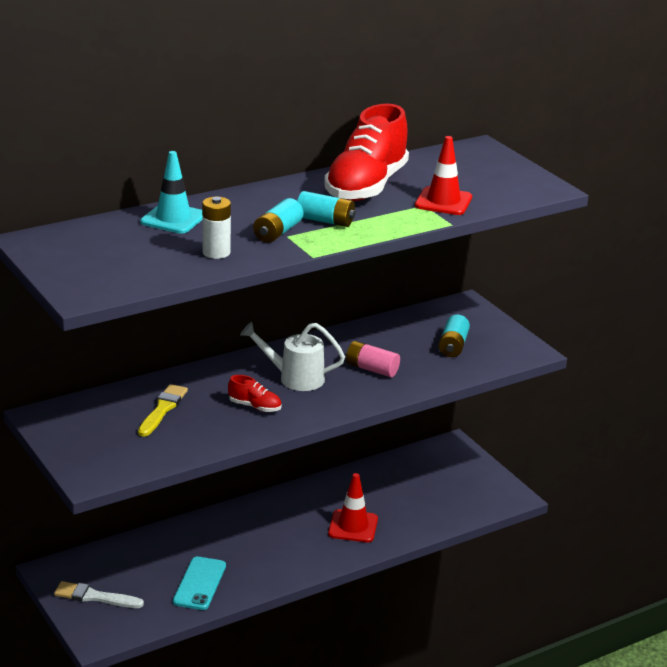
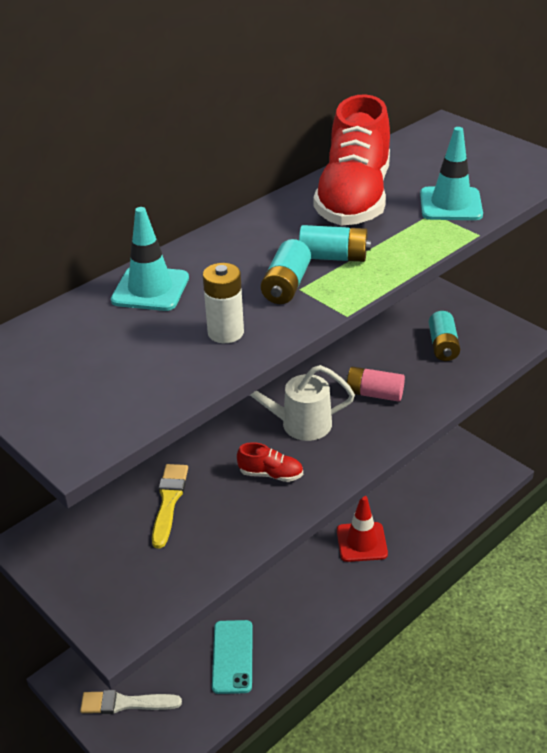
camera: 10 degrees left, 10 degrees up
(443, 202) = (450, 204): red traffic cone -> turquoise traffic cone

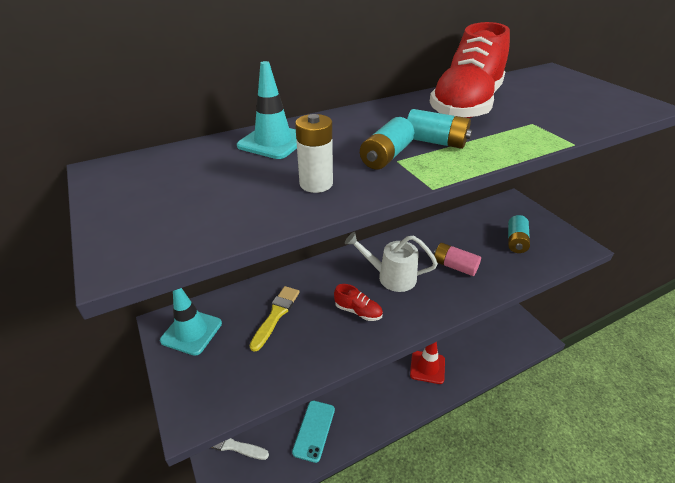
camera: 15 degrees right, 0 degrees up
(450, 204) = (550, 119): turquoise traffic cone -> turquoise traffic cone (191, 332)

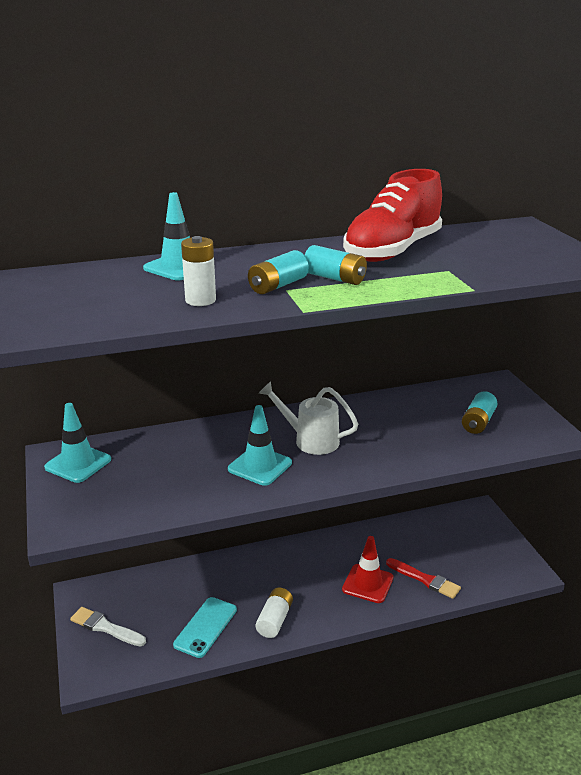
camera: 10 degrees right, 10 degrees down
(276, 315) = (170, 459): yellow brush -> none
(358, 311) = (260, 466): red shoe -> turquoise traffic cone
(367, 414) = (275, 620): none -> white battery
(454, 266) = (390, 438): pink battery -> none
(468, 357) = (425, 579): none -> red brush

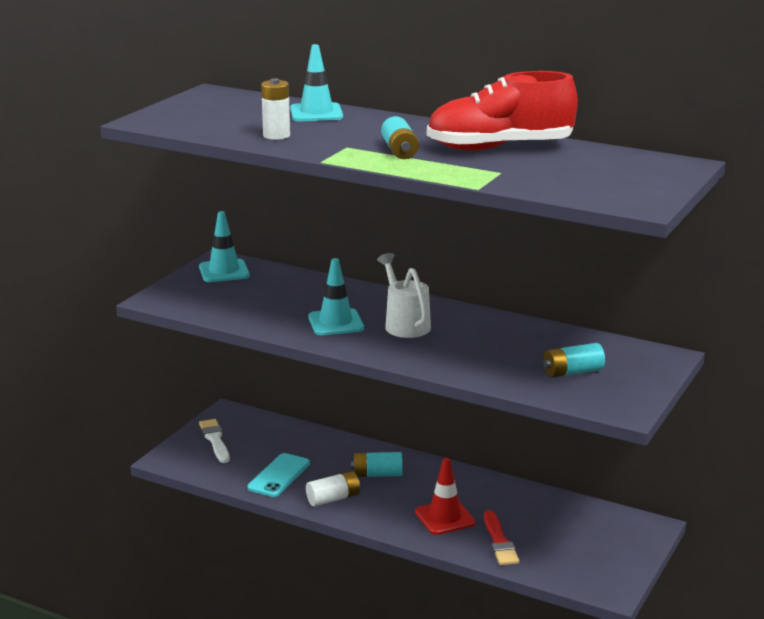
camera: 45 degrees right, 5 degrees down
(205, 627) = (279, 475): turquoise phone -> turquoise phone turned 45 degrees counterclockwise
(278, 285) = (348, 143): turquoise battery -> turquoise battery (377, 474)

